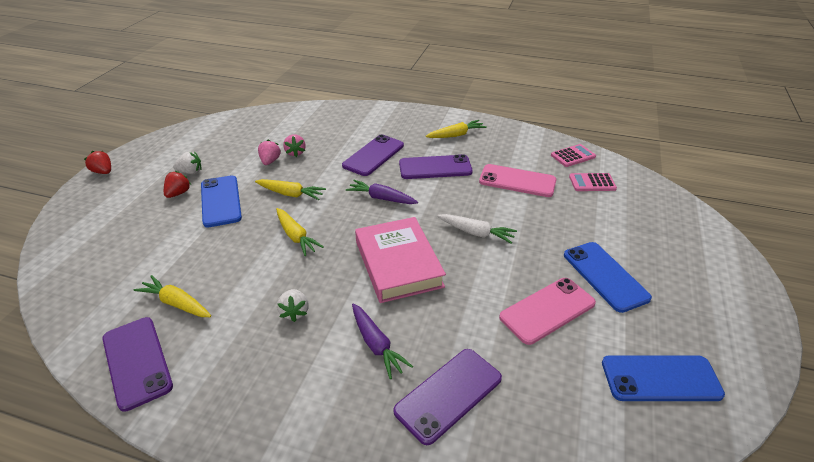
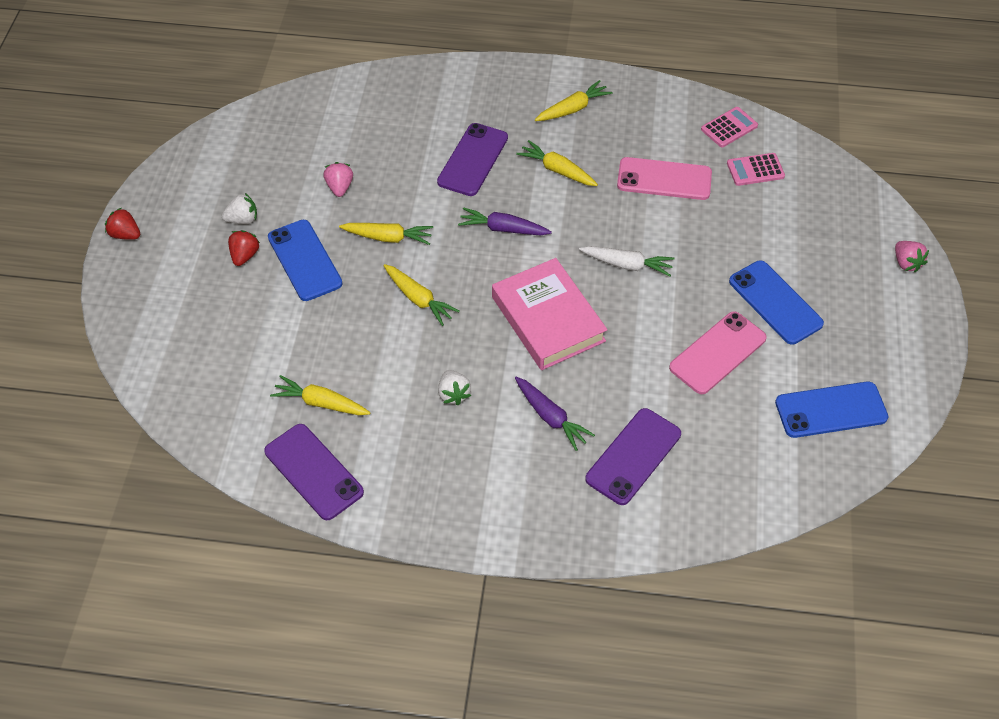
camera: 10 degrees left, 15 degrees up
(295, 153) = (367, 168): pink strawberry -> pink strawberry (906, 263)
(435, 167) = (557, 170): purple phone -> yellow carrot

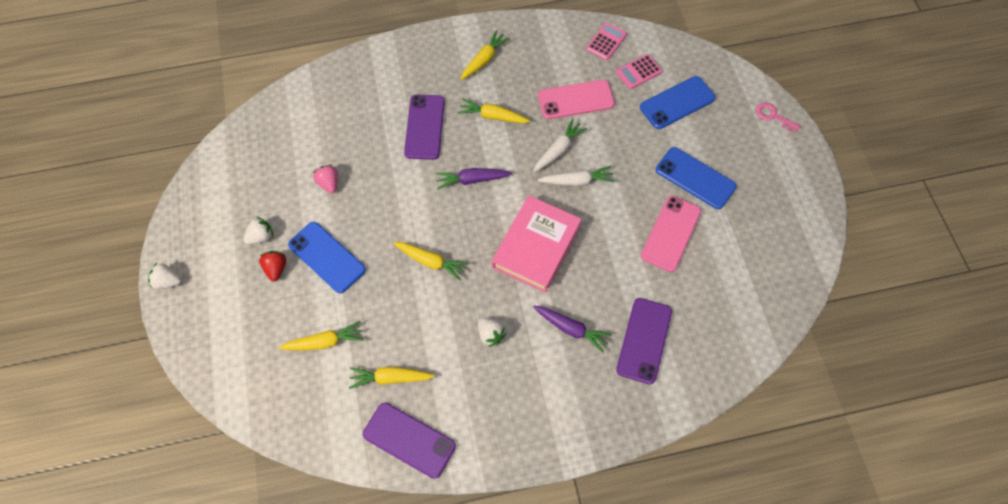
camera: 20 degrees left, 10 degrees up
(125, 234) = (168, 281): red strawberry -> white strawberry
(388, 237) = (385, 216): yellow carrot -> yellow carrot (324, 342)
(548, 319) = (536, 246): pink book -> pink book turned 75 degrees clockwise
(619, 226) = (558, 150): none -> white carrot
(831, 410) = (767, 253): blue phone -> blue phone (677, 103)
(906, 263) = (773, 116): pink strawberry -> pink key

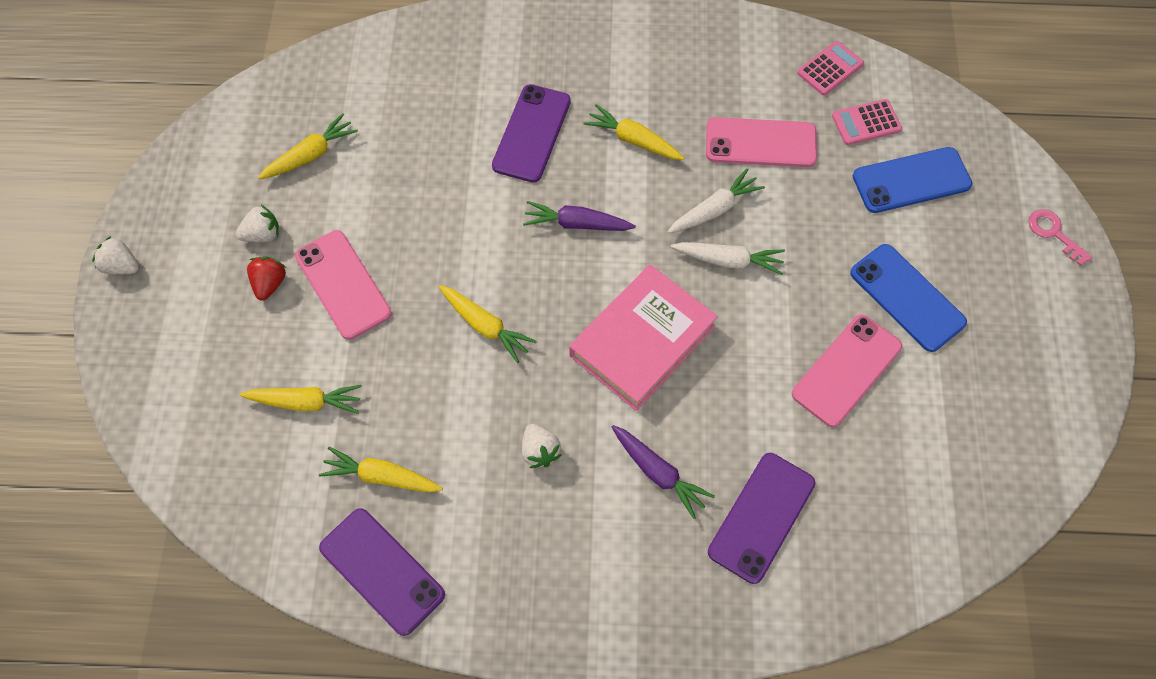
camera: 15 degrees right, 0 degrees up
(327, 257) = (343, 284): blue phone -> pink phone
(329, 183) = (375, 182): pink strawberry -> none
(484, 60) = (643, 56): yellow carrot -> yellow carrot (310, 155)

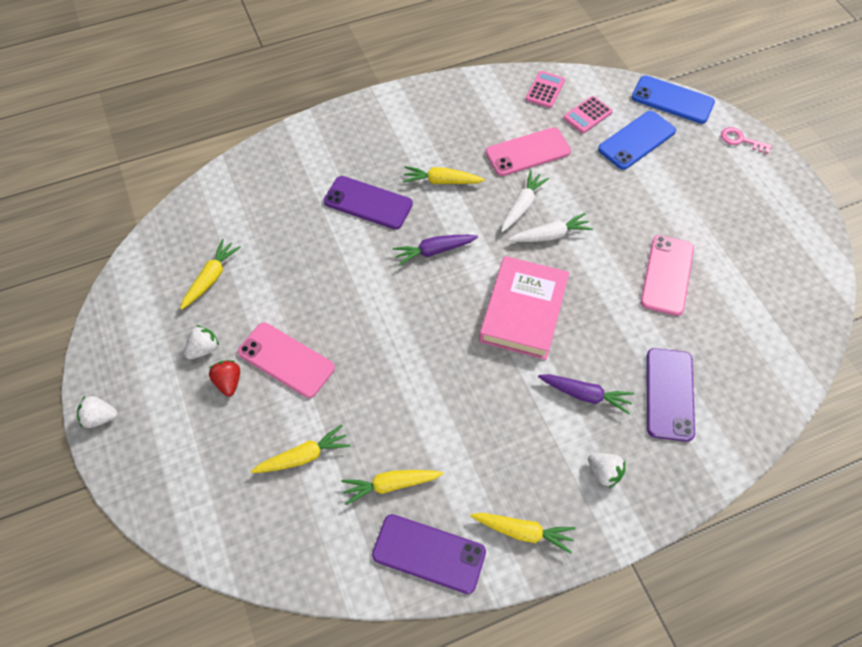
camera: 25 degrees left, 5 degrees down
(485, 326) = (408, 346): yellow carrot -> yellow carrot (522, 532)
(531, 133) = (368, 203): purple phone -> purple phone turned 60 degrees counterclockwise
(540, 451) = (495, 416): white strawberry -> white strawberry (604, 472)
(907, 298) = (677, 214): blue phone -> blue phone (672, 100)

